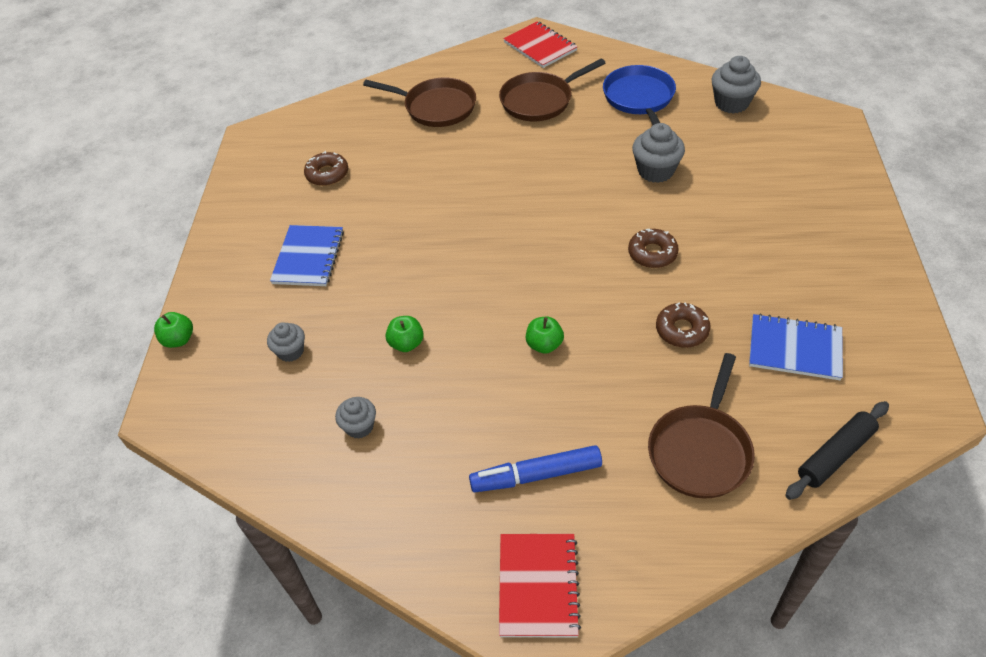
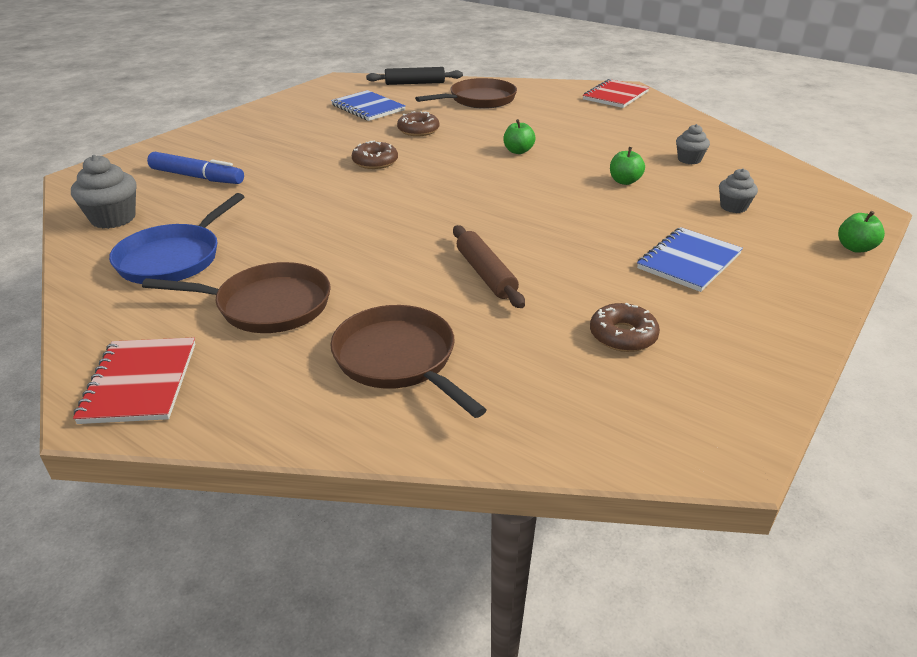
camera: 150 degrees left, 15 degrees down
(440, 178) = (485, 274): none -> brown rolling pin
(536, 475) = (582, 117): blue marker -> blue marker (197, 177)
(655, 171) = (280, 201): grey cupcake -> none

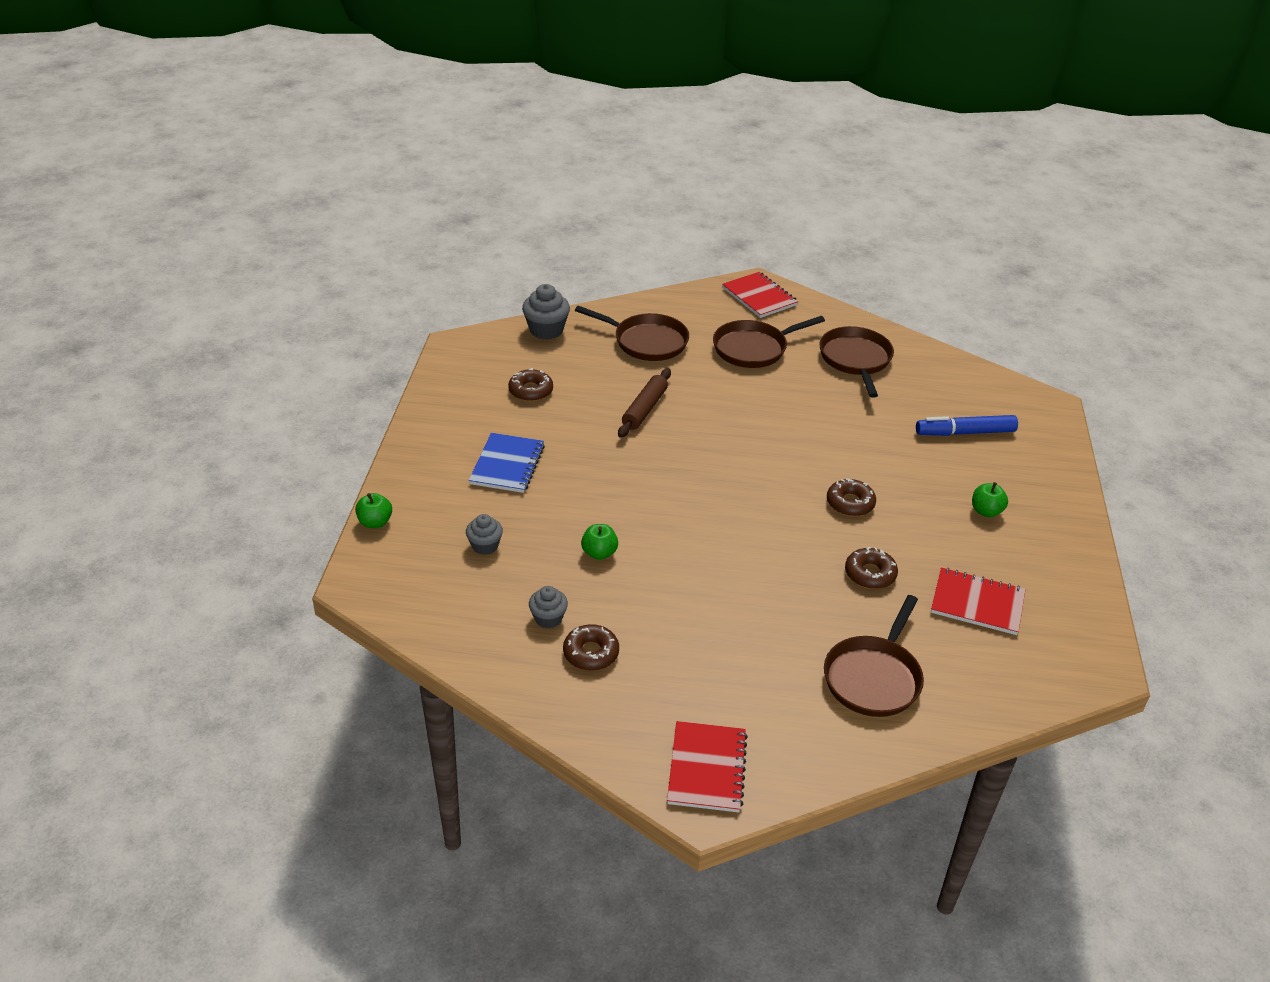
camera: 150 degrees right, 5 degrees up
(113, 218) = (949, 375): grey cupcake -> grey cupcake (546, 330)
(173, 258) = (856, 360): blue pan -> brown pan
(368, 108) = (977, 603): blue notebook -> red notebook
(415, 83) = (1001, 696): black rolling pin -> none
(485, 274) = (644, 409): brown rolling pin -> brown rolling pin turned 75 degrees clockwise
(518, 151) = (734, 570): green apple -> green apple (986, 511)
(663, 140) = (591, 653): none -> brown donut

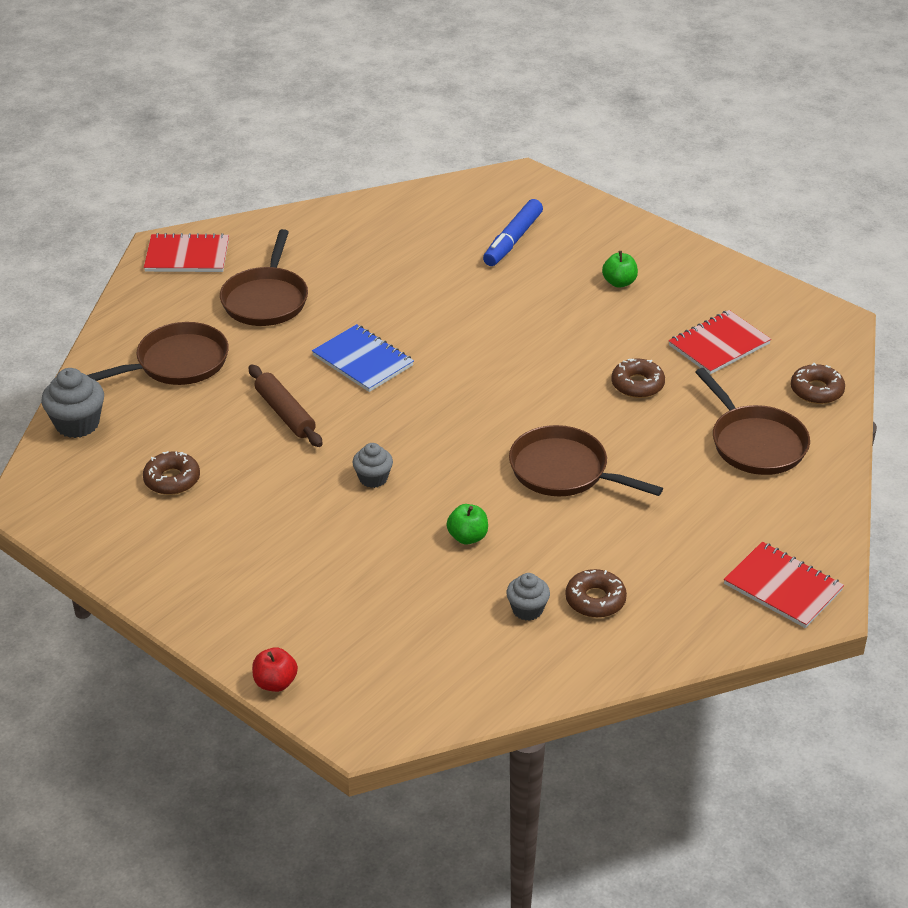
camera: 55 degrees left, 0 degrees up
(375, 522) = (275, 683): green apple -> red apple
(485, 546) = (387, 613): grey cupcake -> grey cupcake (373, 478)
(507, 465) = (277, 546): blue notebook -> blue notebook (363, 360)
(850, 503) = (541, 351): brown donut -> brown donut (816, 390)
(856, 360) = (350, 247): brown pan -> brown pan (564, 471)

